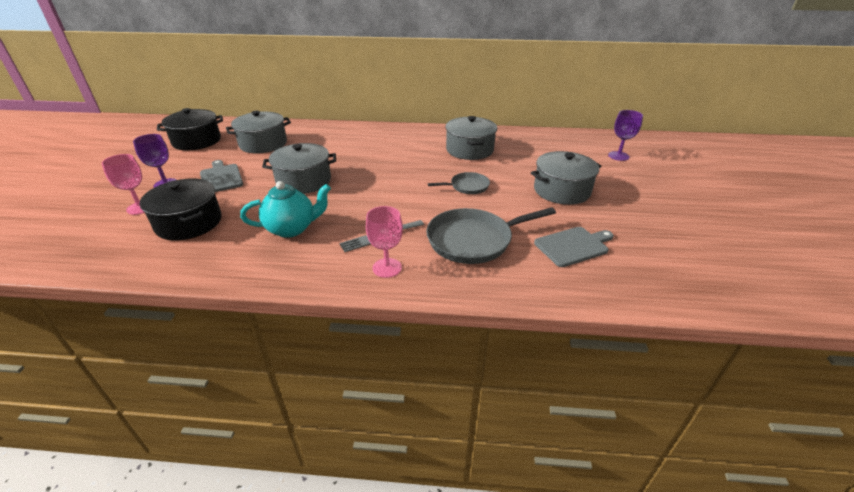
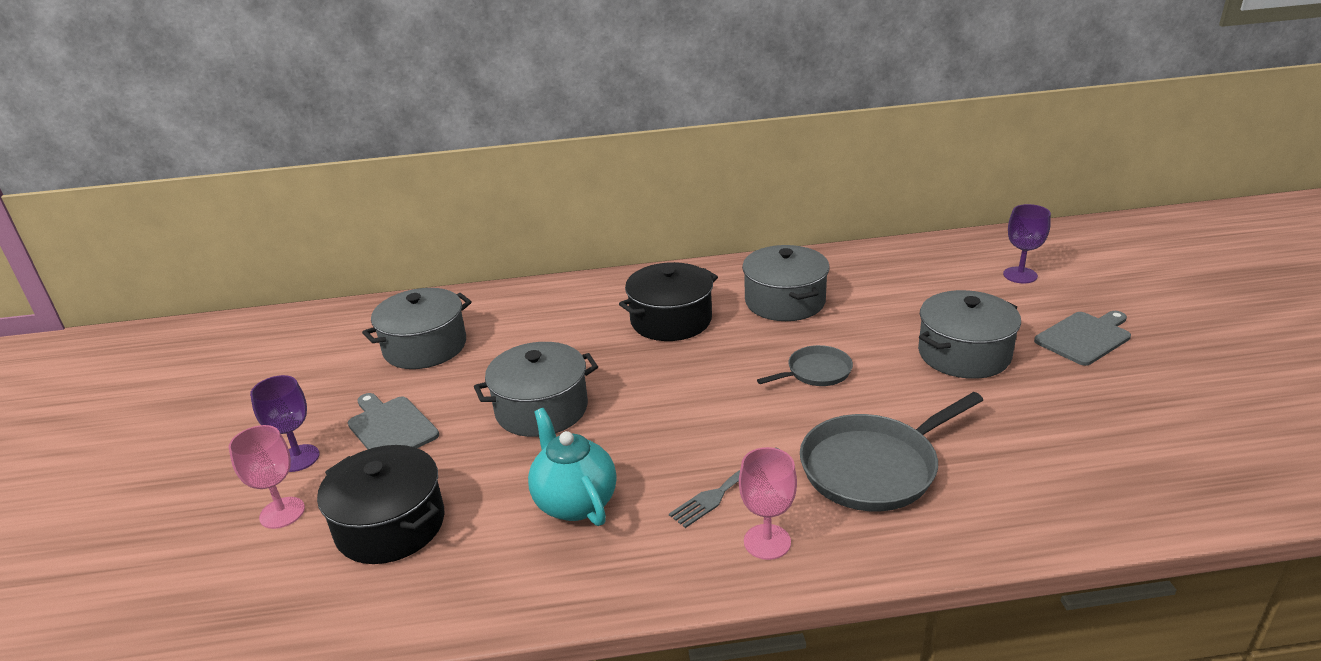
camera: 10 degrees left, 5 degrees down
(197, 141) = (298, 361): black pot -> black pot (671, 320)
(292, 228) = (574, 502): turquoise teapot -> turquoise teapot turned 90 degrees counterclockwise
(573, 246) = (1025, 449): grey cutting board -> grey cutting board (1085, 337)

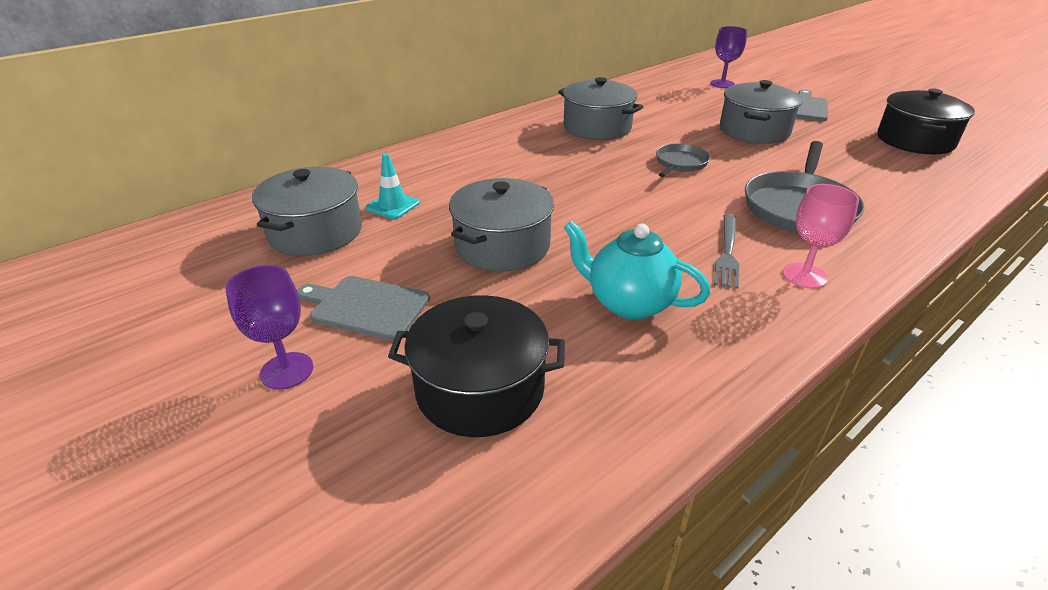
camera: 35 degrees left, 5 degrees up
(282, 513) = (333, 429): pink goblet -> none
(503, 339) = (393, 205): none -> turquoise traffic cone
(671, 320) = (527, 158): black pot -> black pot (915, 140)

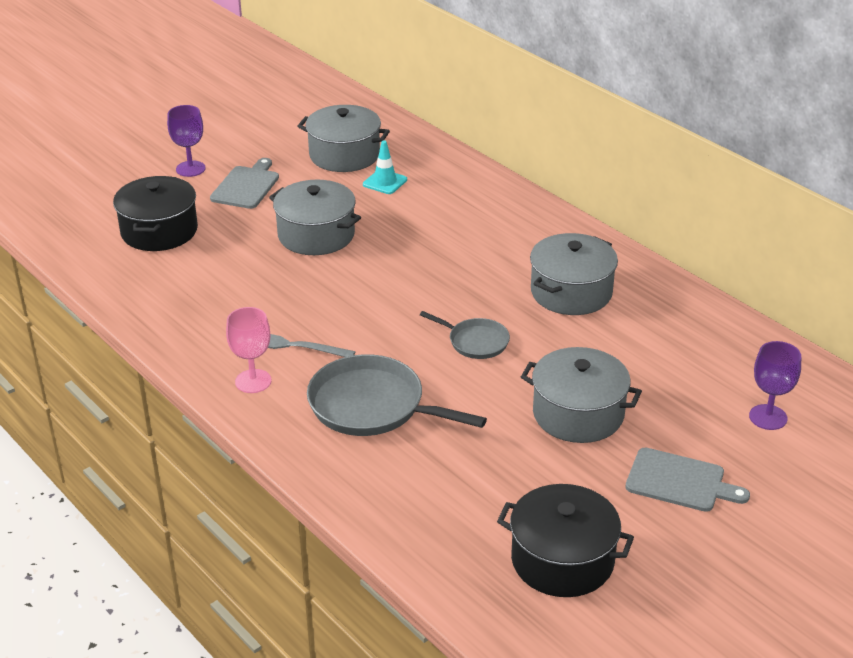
camera: 90 degrees right, 0 degrees up
(628, 303) = (231, 289): turquoise teapot -> none

